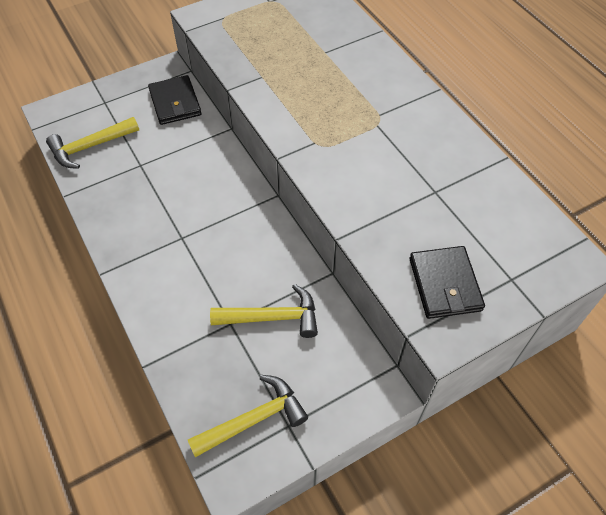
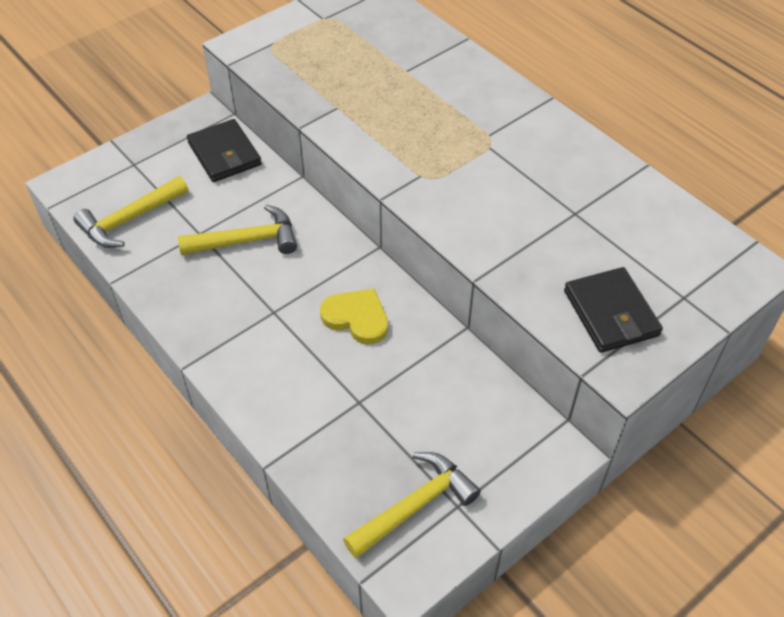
camera: 10 degrees left, 5 degrees down
(245, 252) = (357, 318): none -> yellow heart
(272, 317) = (408, 387): yellow hammer -> yellow hammer (247, 241)

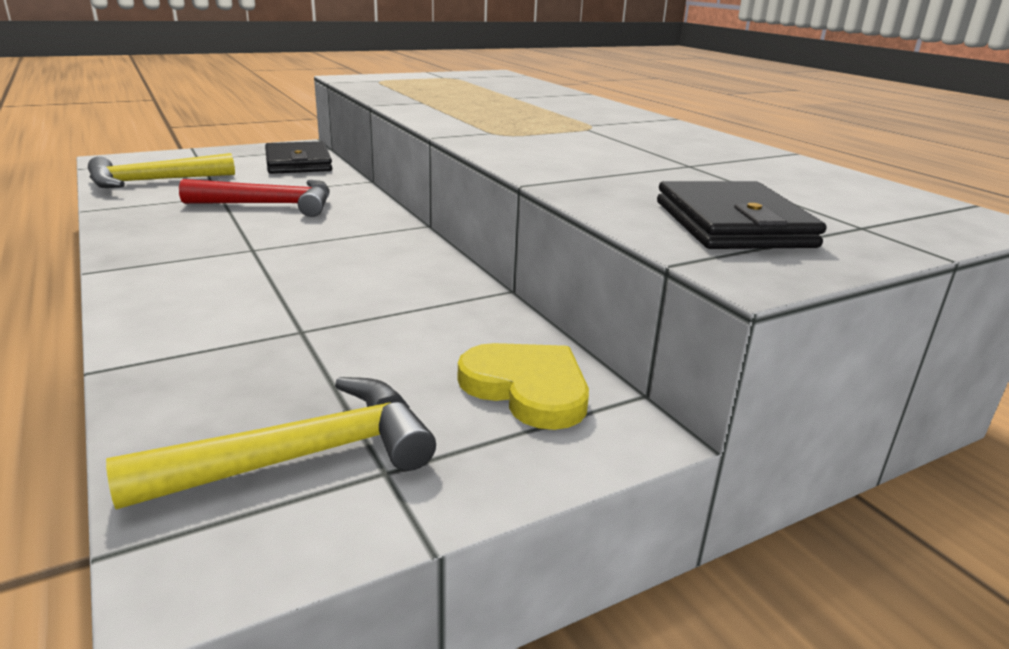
camera: 10 degrees right, 25 degrees down
(247, 241) = (270, 205): yellow hammer -> red hammer
(357, 318) = (358, 265): yellow heart -> yellow heart (527, 388)

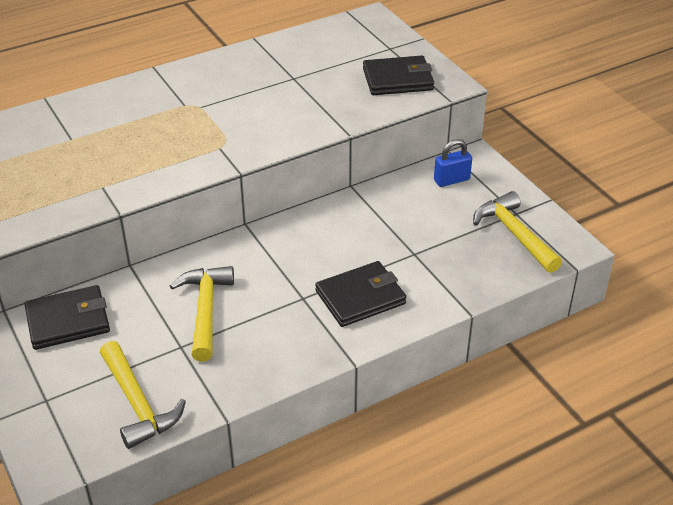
camera: 90 degrees left, 15 degrees up
(221, 282) = (360, 297): none -> black wallet
(270, 205) = (205, 310): red hammer -> yellow hammer
(527, 388) = (451, 180): yellow heart -> blue padlock

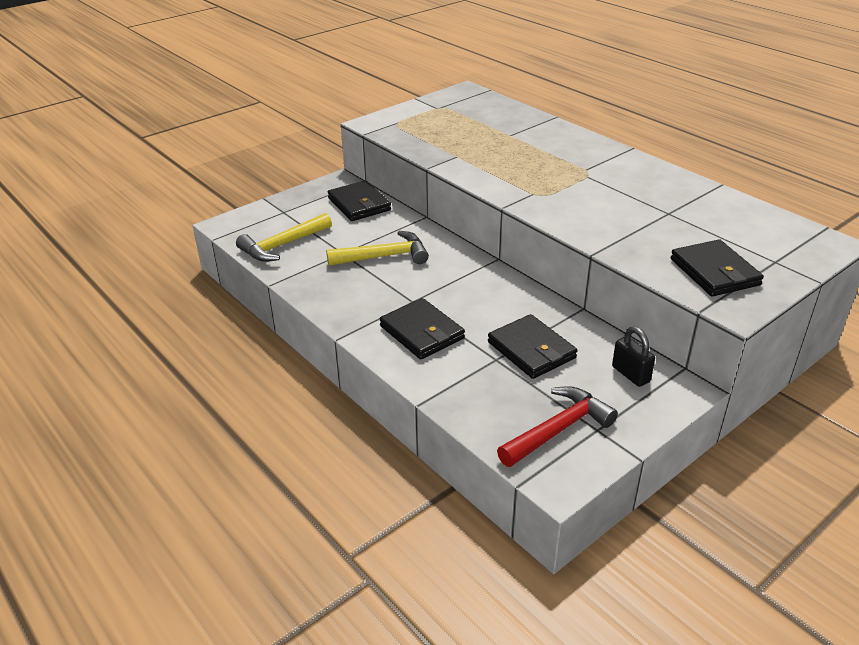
camera: 80 degrees right, 5 degrees down
(406, 229) = (531, 350): none -> black wallet
(451, 180) = (630, 374): blue padlock -> black padlock
(514, 234) = (558, 429): yellow hammer -> red hammer

